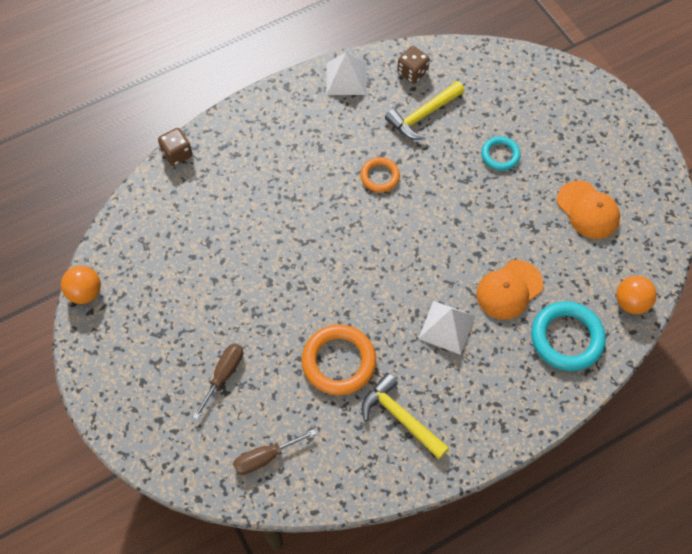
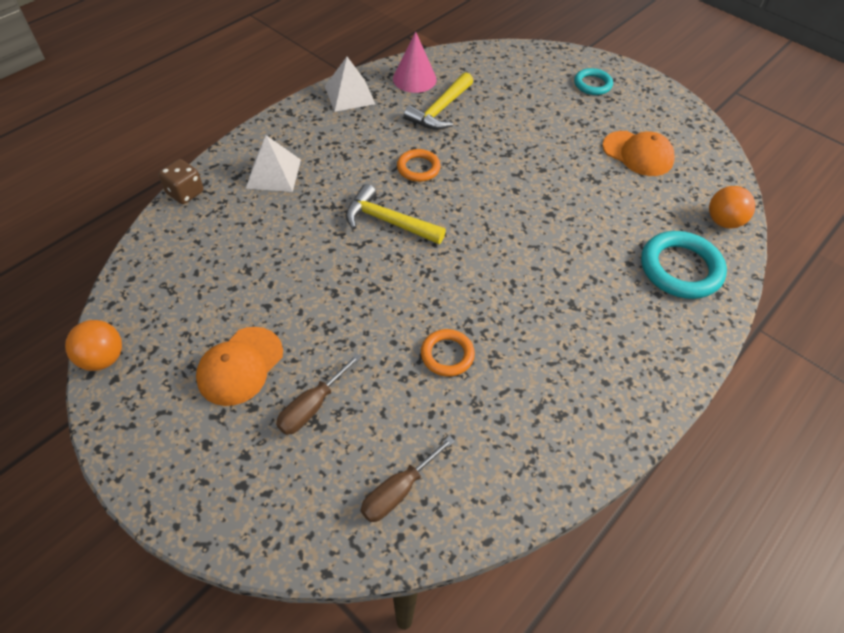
camera: 20 degrees left, 10 degrees down
(224, 375) = (312, 406): brown screwdriver -> brown screwdriver turned 150 degrees counterclockwise
(338, 362) = (447, 355): orange ring -> orange ring, size x0.59
(400, 417) = (544, 395): yellow hammer -> yellow hammer (388, 221)
(412, 72) = (414, 79): brown dice -> pink cone
(447, 327) = (552, 289): white pyramid -> white pyramid (273, 173)
(500, 155) = (531, 127): turquoise ring -> turquoise ring (592, 84)
(509, 290) = (599, 238): orange cap -> orange cap (240, 366)

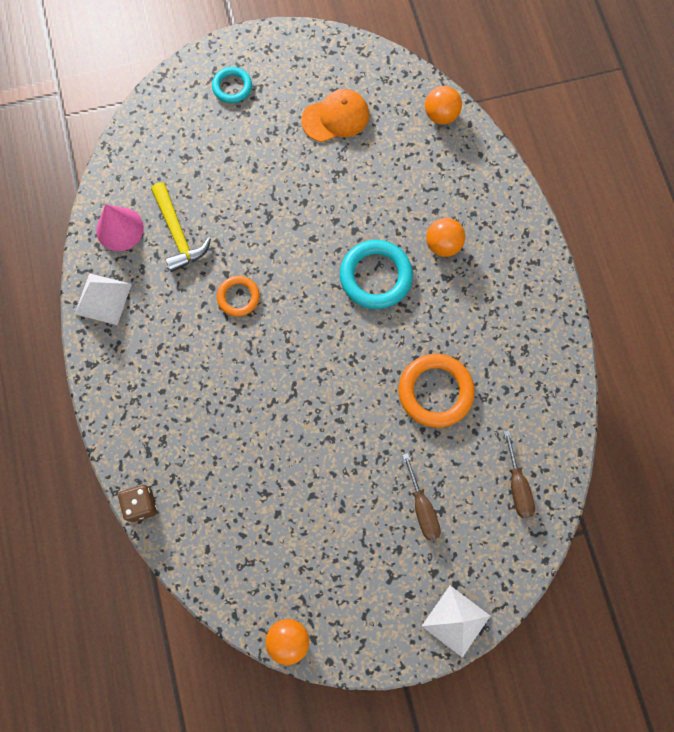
camera: 55 degrees left, 20 degrees up
(240, 366) = (357, 542): orange cap -> none
(273, 173) = (166, 419): white pyramid -> white pyramid (456, 620)
(388, 221) = (283, 357): yellow hammer -> none
(447, 355) = (435, 392): orange ring -> orange ring, size x1.71
(602, 285) = (443, 245): none -> orange ball
(680, 269) = (462, 180): turquoise ring -> turquoise ring (375, 276)

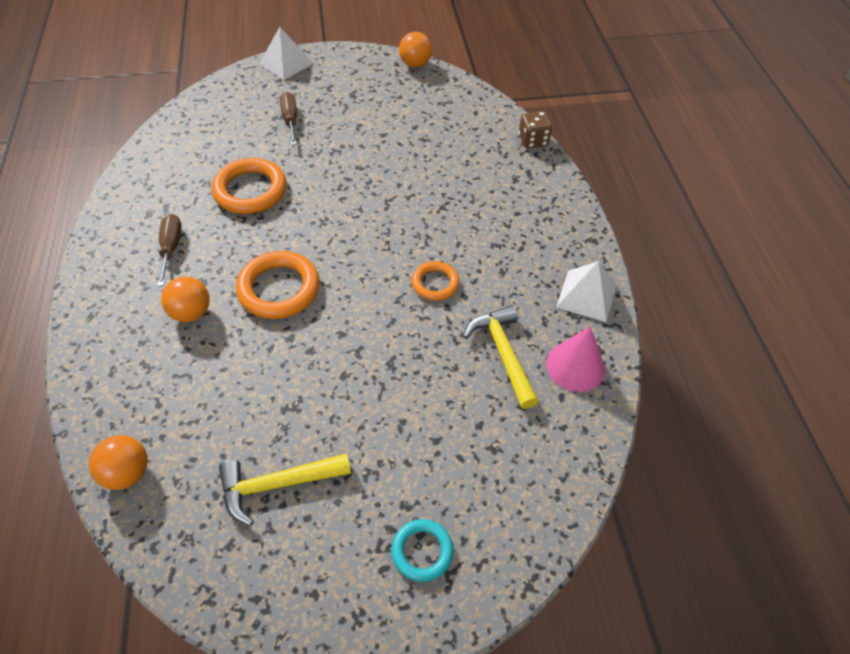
camera: 175 degrees left, 20 degrees down
(336, 117) = (277, 485): orange cap -> yellow hammer
(375, 276) = (279, 289): turquoise ring -> orange ring
(517, 486) = (204, 126): brown screwdriver -> brown screwdriver (171, 248)

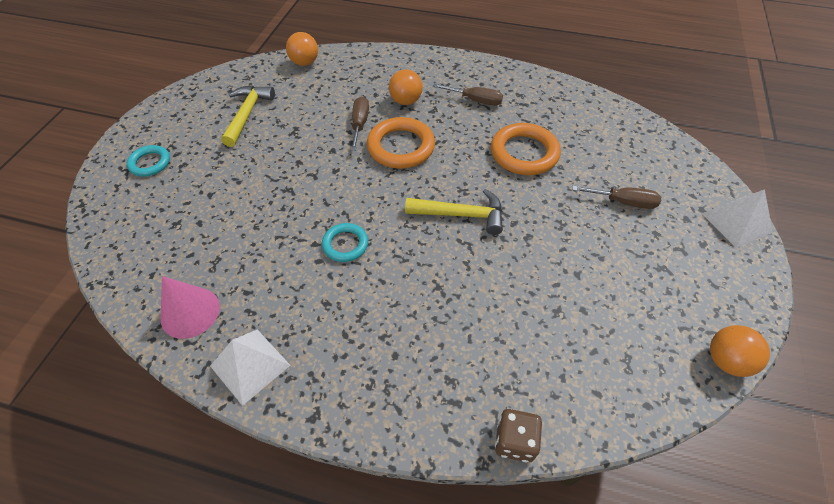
camera: 115 degrees right, 0 degrees up
(252, 342) = (360, 124): none -> brown screwdriver
(435, 283) = (345, 244): orange ring -> turquoise ring
(503, 353) = (243, 264): yellow hammer -> yellow hammer (461, 215)

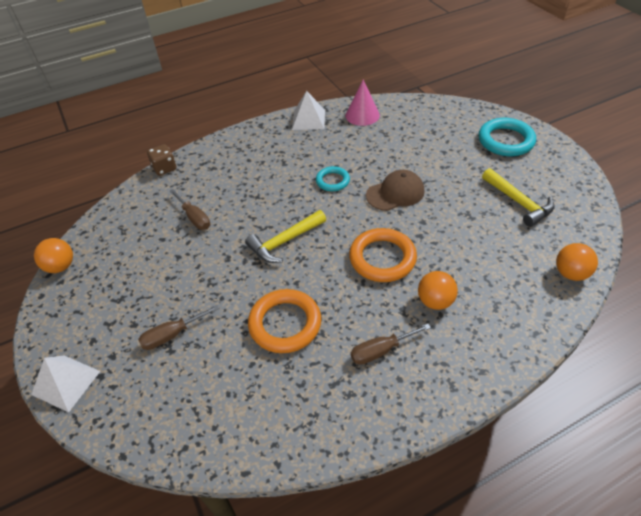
camera: 140 degrees right, 5 degrees down
(150, 163) = (505, 141): turquoise ring -> turquoise ring, size x1.71
(313, 188) = (395, 193): none -> brown cap
(360, 124) = (436, 253): brown screwdriver -> brown screwdriver (194, 218)

